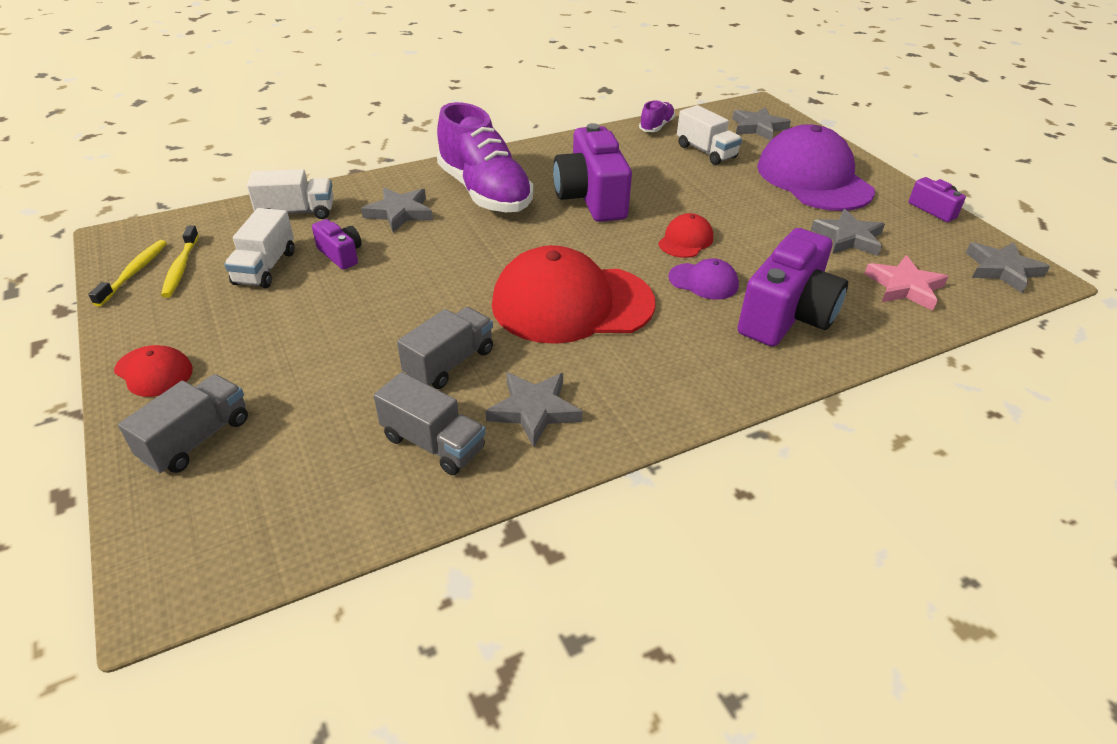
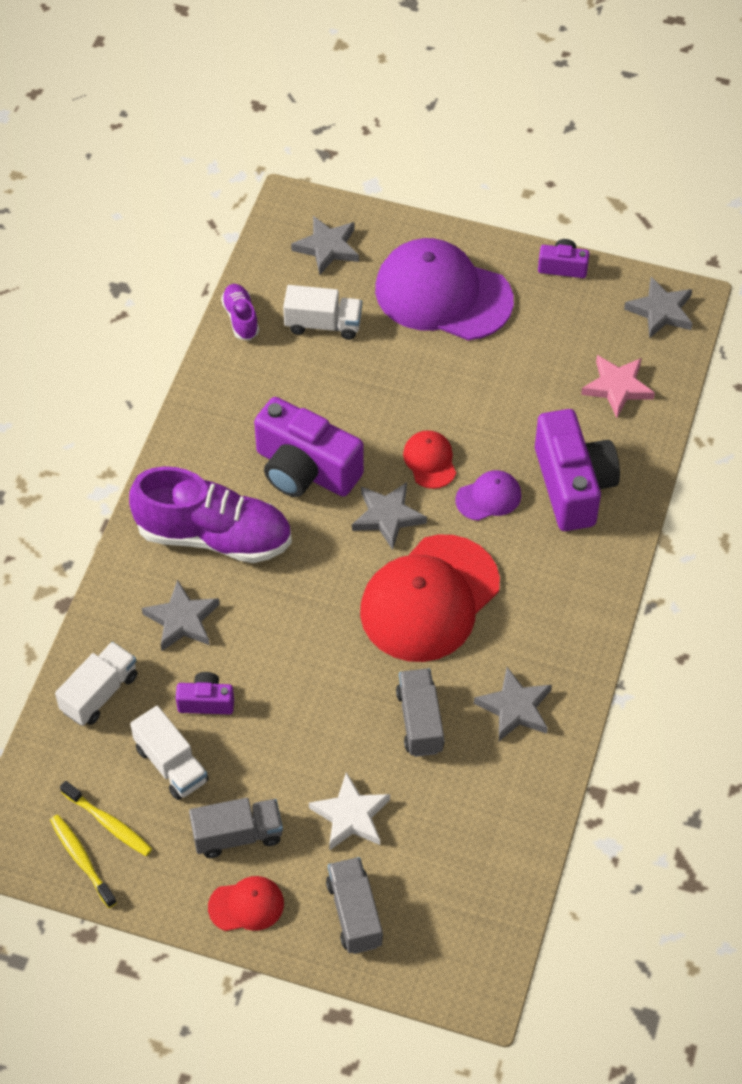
camera: 45 degrees left, 15 degrees up
(307, 378) = (350, 816): none -> white star
(433, 443) = (490, 784): grey truck -> grey truck (237, 835)
(848, 238) = (535, 358): grey star -> grey star (387, 516)

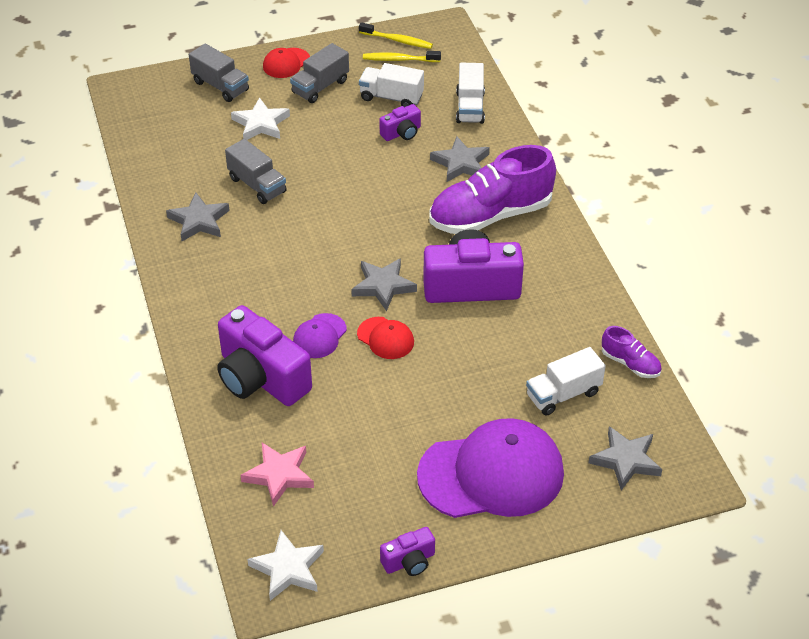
camera: 145 degrees right, 10 degrees down
(429, 599) = (308, 252): red cap -> none
(661, 311) = (288, 568): grey star -> white star

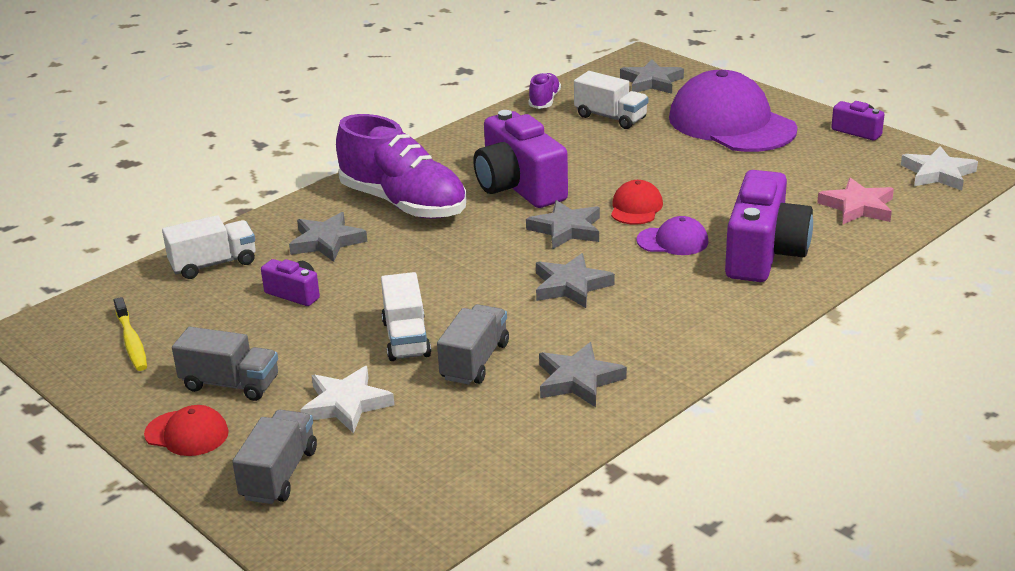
camera: 115 degrees left, 15 degrees down
(305, 258) = (571, 286): none -> grey star
(391, 97) = (223, 322): white truck -> white truck (406, 338)
(397, 40) = (84, 357): yellow toothbrush -> none

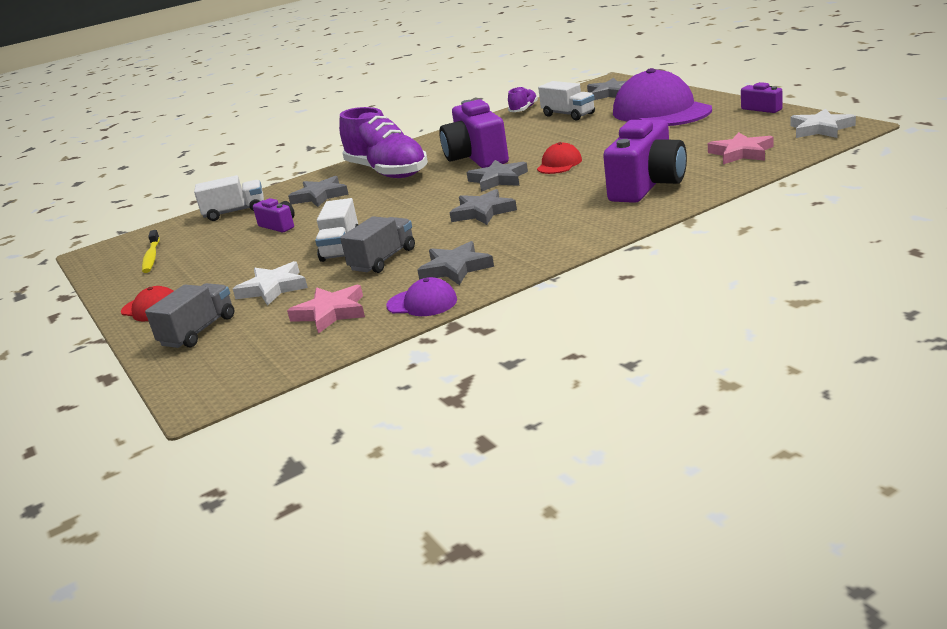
camera: 15 degrees right, 5 degrees down
(230, 384) = (200, 279): grey truck -> none
(448, 448) = (331, 313): none -> pink star
(672, 241) = (577, 182): purple cap -> purple cap (422, 303)

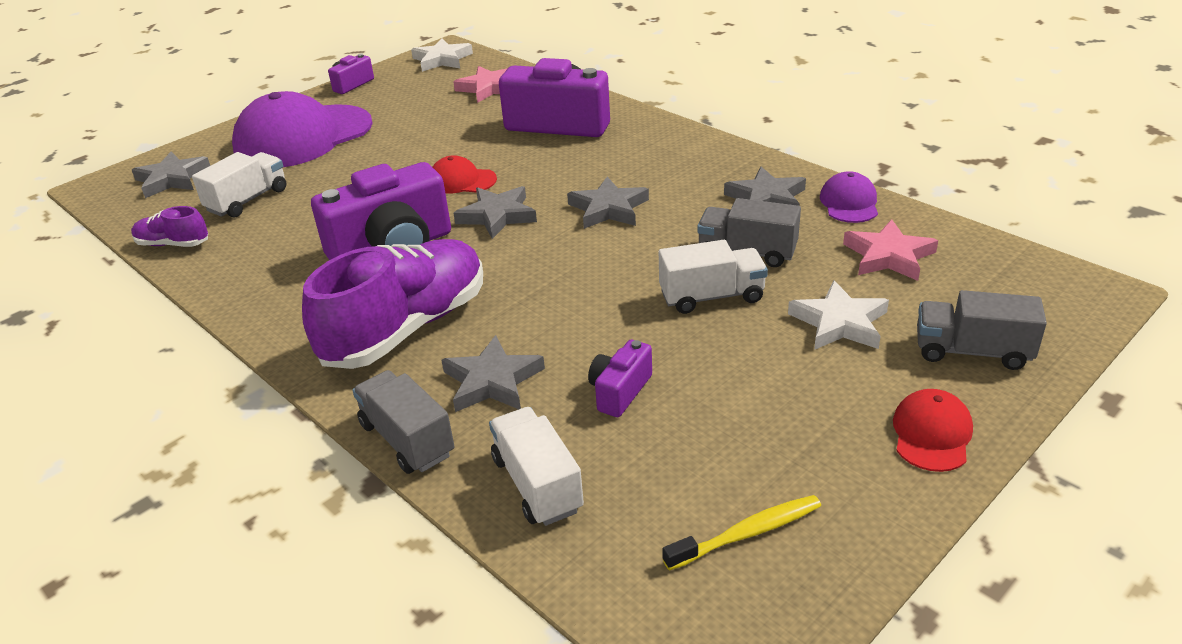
camera: 105 degrees left, 10 degrees up
(295, 184) = (407, 439): none -> grey truck

